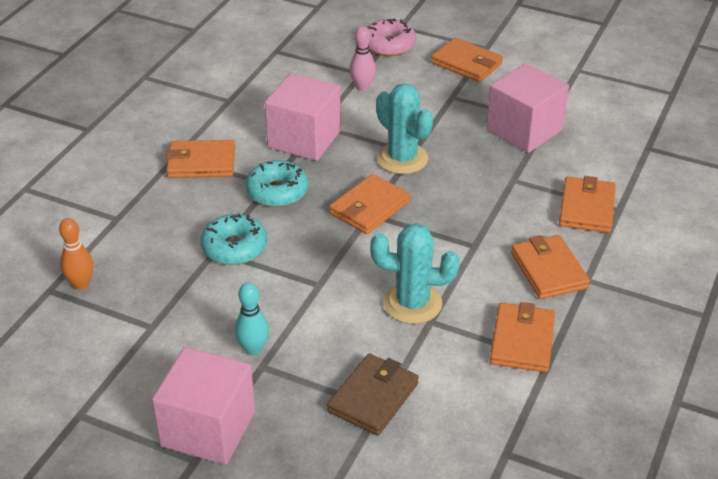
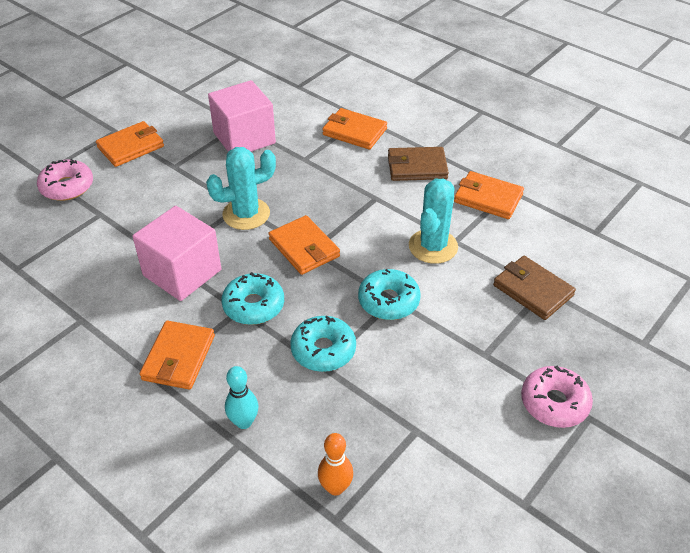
camera: 75 degrees left, 5 degrees up
(208, 429) = (554, 403): pink cube -> pink donut
(253, 349) = (464, 357): turquoise bowling pin -> turquoise bowling pin (244, 422)
(314, 281) = (388, 301): none -> turquoise donut
(362, 87) = (123, 218): pink bowling pin -> none
(549, 270) = (417, 167): orange wallet -> brown wallet

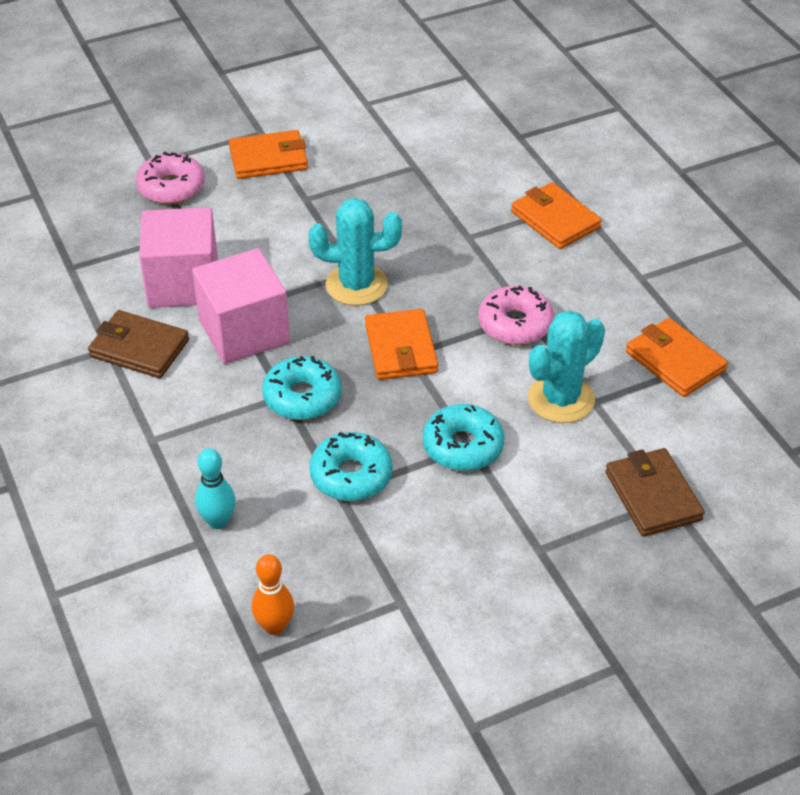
camera: 25 degrees right, 0 degrees up
(178, 357) = (188, 426): orange wallet -> none
(244, 138) = (410, 187): pink cube -> pink cube (183, 283)
(417, 167) = (607, 291): brown wallet -> brown wallet (139, 348)
(554, 403) = (586, 635): pink donut -> pink donut (515, 324)

